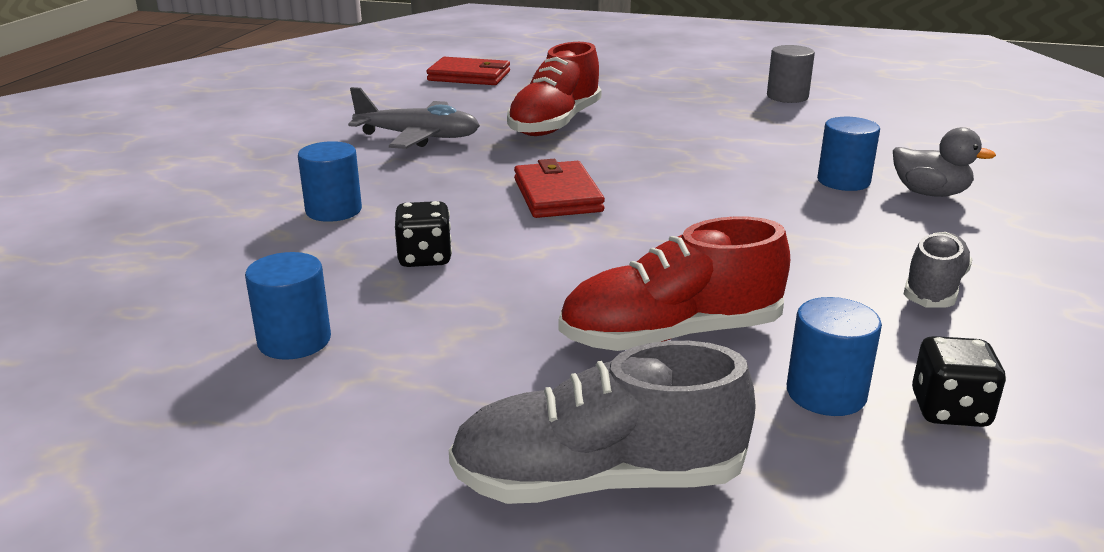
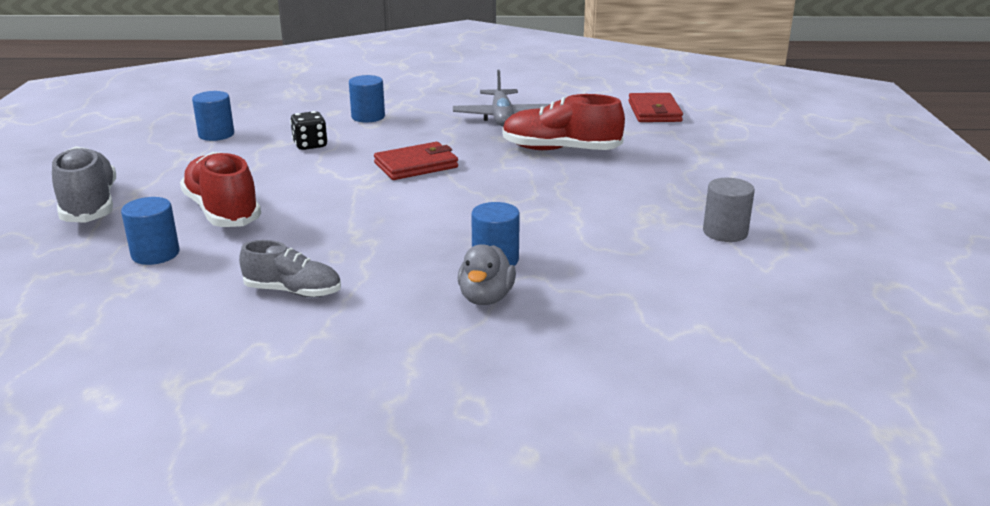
camera: 75 degrees right, 0 degrees up
(949, 410) = (133, 289): black dice -> none

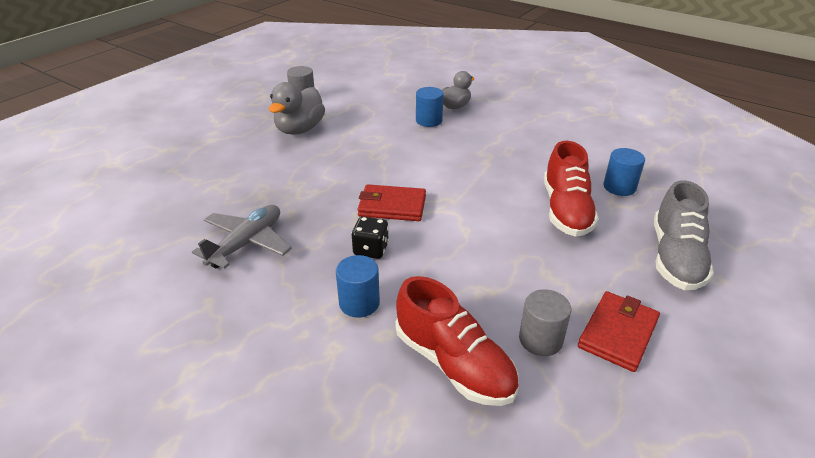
camera: 145 degrees left, 10 degrees up
(216, 135) = (540, 340): blue cylinder -> grey cylinder
(293, 291) = (544, 137): grey shoe -> none
(310, 145) = (454, 272): black dice -> black dice (371, 250)
(560, 150) = (274, 181): red shoe -> red shoe (454, 363)
(637, 195) = (300, 129): none -> grey duck
(654, 112) = (130, 196): red wallet -> red wallet (618, 333)

